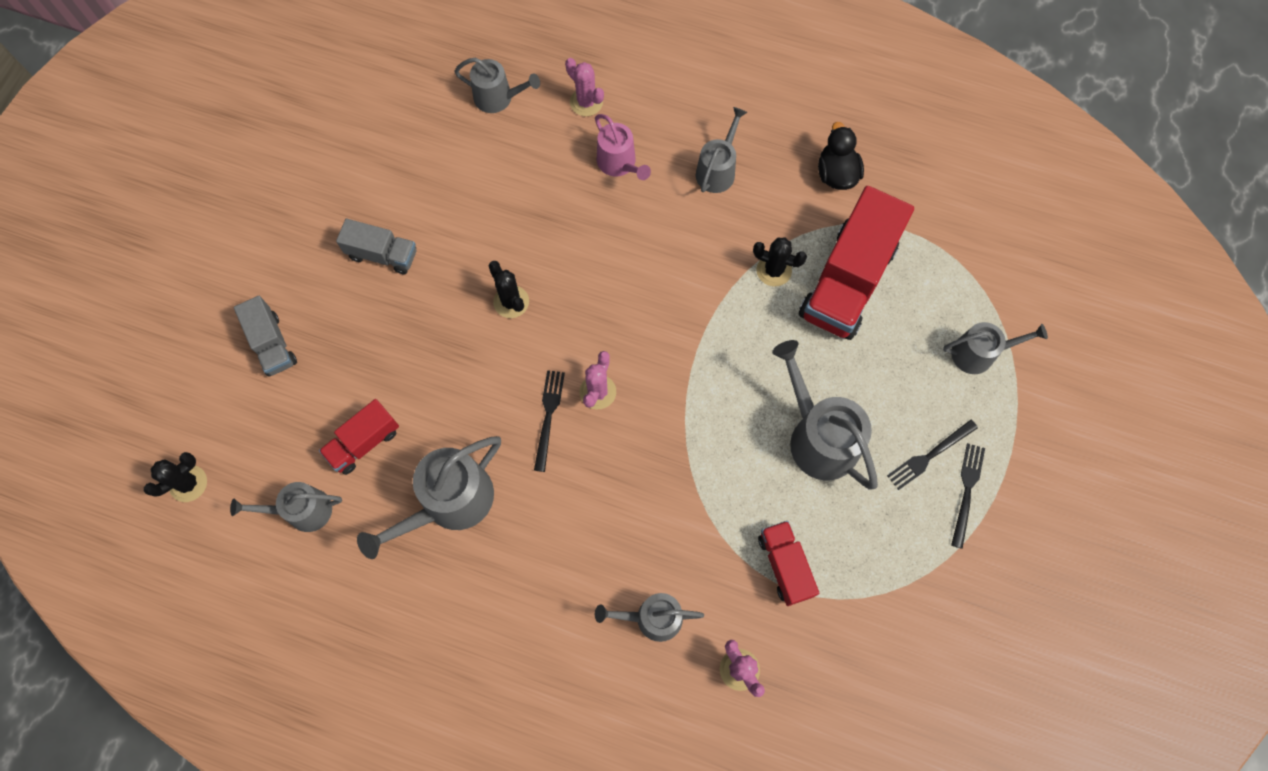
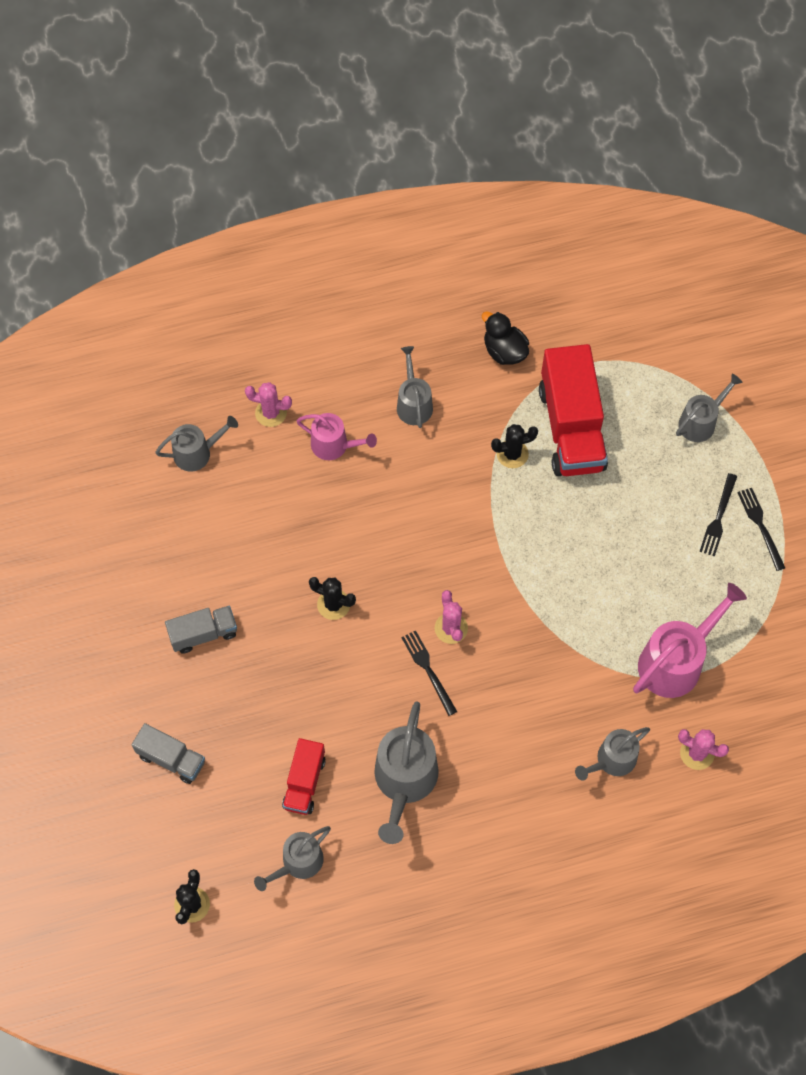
camera: 35 degrees left, 5 degrees down
(784, 566) = (675, 661): red truck -> pink watering can
(818, 437) = (633, 556): grey watering can -> none

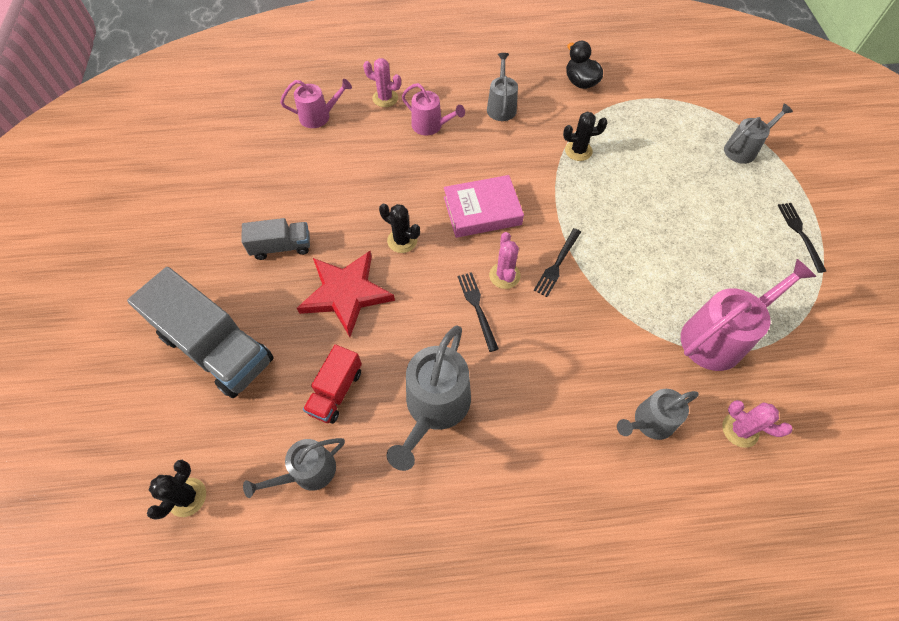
camera: 10 degrees right, 5 degrees down
(171, 758) = (217, 348): grey truck -> grey truck, size x1.90
(197, 453) = (319, 116): grey watering can -> pink watering can
(288, 677) = (346, 293): none -> red star
(414, 552) = (482, 211): none -> pink book
(571, 428) = (631, 139): red truck -> none
(718, 518) = (760, 222): black fork -> black fork (557, 264)

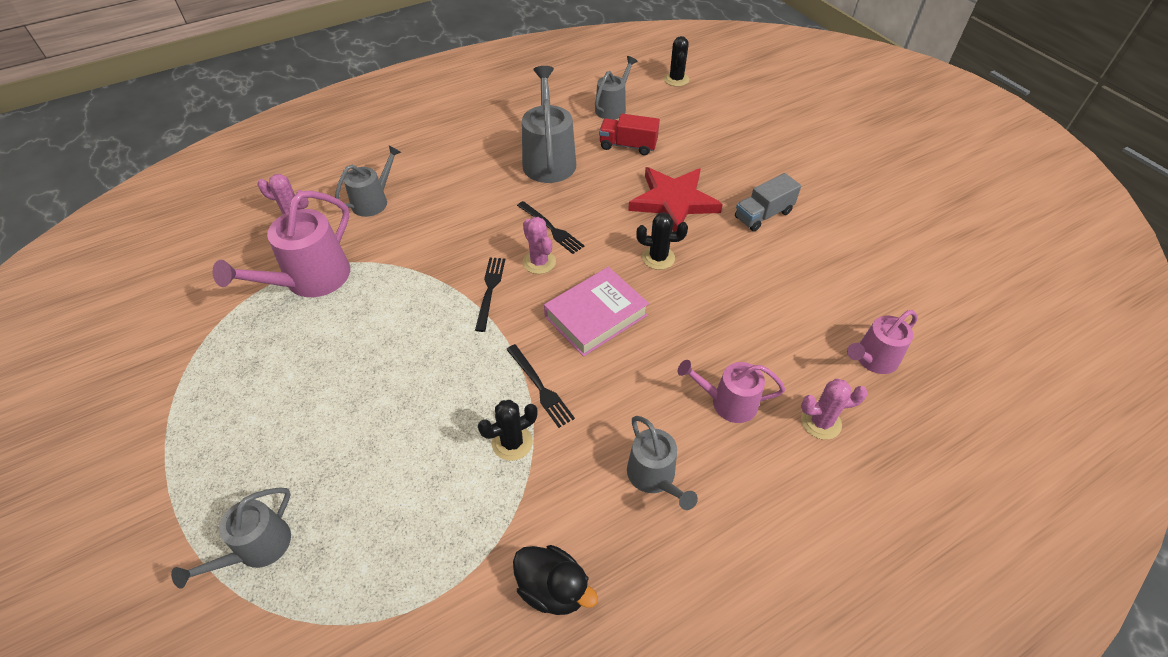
camera: 155 degrees right, 10 degrees down
(217, 348) = (738, 140): grey truck -> none
(336, 391) = (628, 145): red truck -> red truck turned 75 degrees counterclockwise
(800, 234) = (195, 428): black fork -> black fork (540, 387)

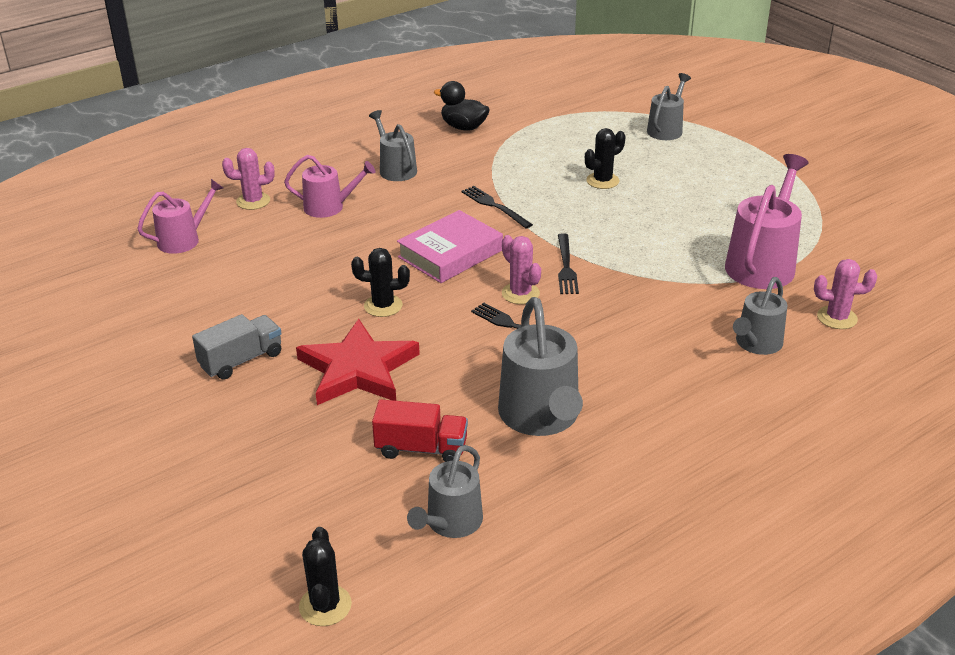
camera: 175 degrees right, 15 degrees down
(512, 442) = (509, 178): black cactus -> black cactus (602, 181)

